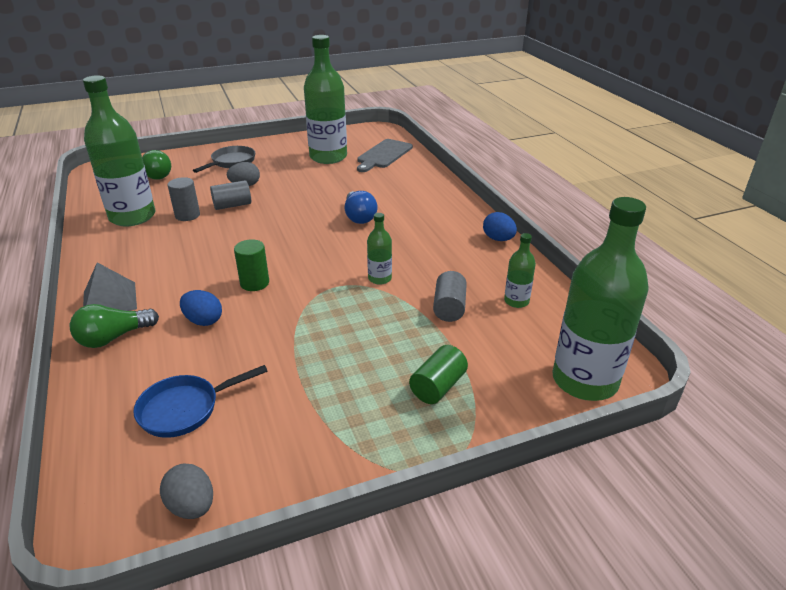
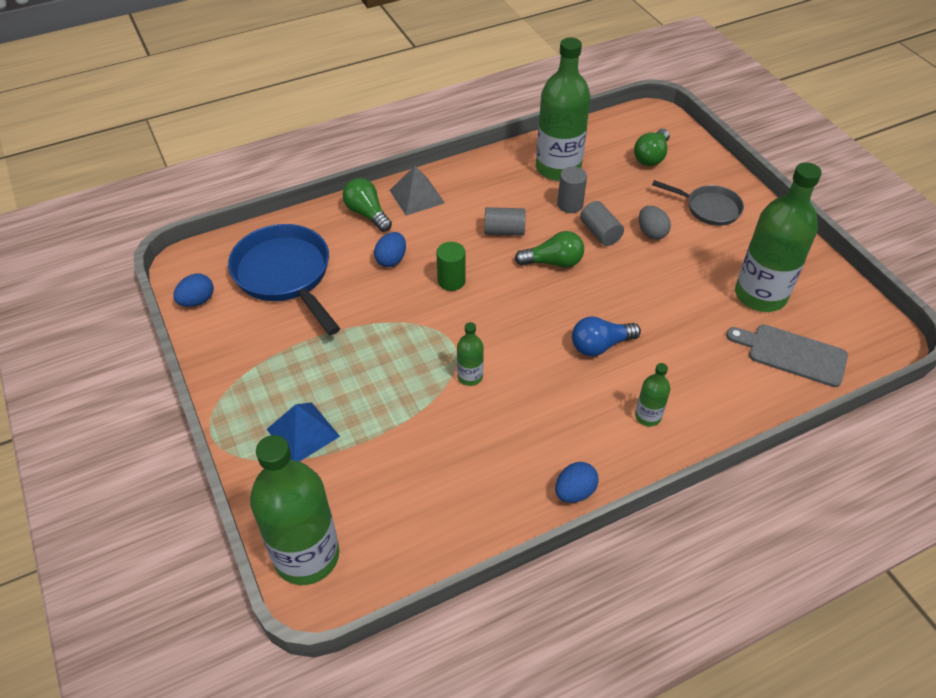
camera: 85 degrees right, 15 degrees up
(185, 409) = (285, 275): blue pan -> blue pan, size x1.71
(192, 506) = (197, 301): grey egg -> blue egg
(256, 229) = (553, 262): none -> green light bulb
(438, 387) = (303, 432): green cylinder -> blue pyramid
(449, 308) = (421, 439): grey cylinder -> grey cylinder (504, 231)
(516, 301) = (438, 504): green bottle -> green bottle (648, 416)

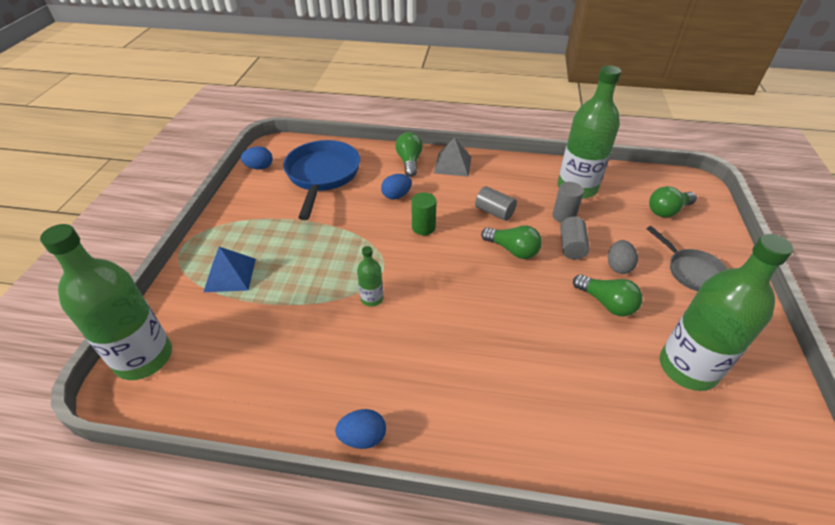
camera: 35 degrees right, 5 degrees down
(600, 345) = (494, 330): blue light bulb -> none
(648, 416) = (484, 413): green bottle -> none
(667, 272) = (606, 303): none -> green light bulb
(792, 354) = (680, 441): grey cutting board -> none

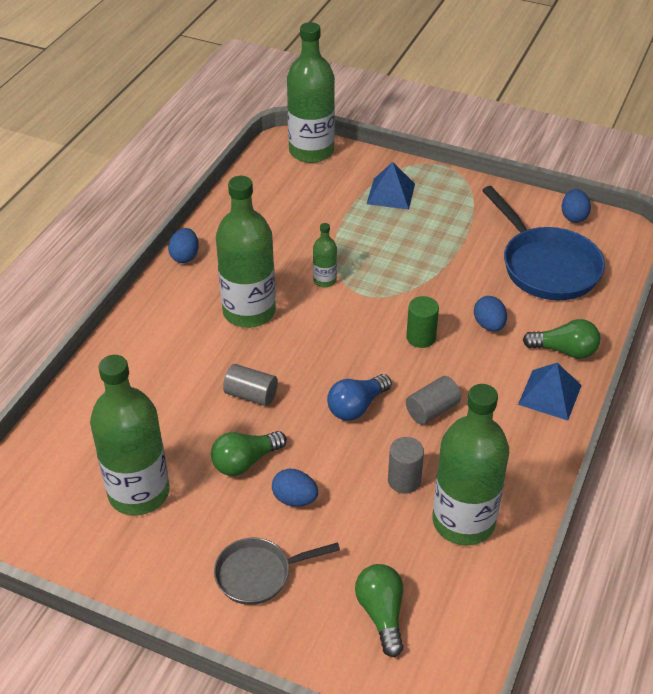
camera: 105 degrees right, 0 degrees up
(322, 175) = (546, 266): blue pan -> blue pan turned 45 degrees clockwise
(434, 347) = (249, 311): none -> green bottle
(453, 165) = (549, 394): grey pyramid -> blue pyramid
(512, 250) = (357, 406): green light bulb -> blue light bulb
(571, 246) = (344, 465): grey cylinder -> grey cylinder (251, 395)
(618, 266) = (295, 499): grey egg -> blue egg

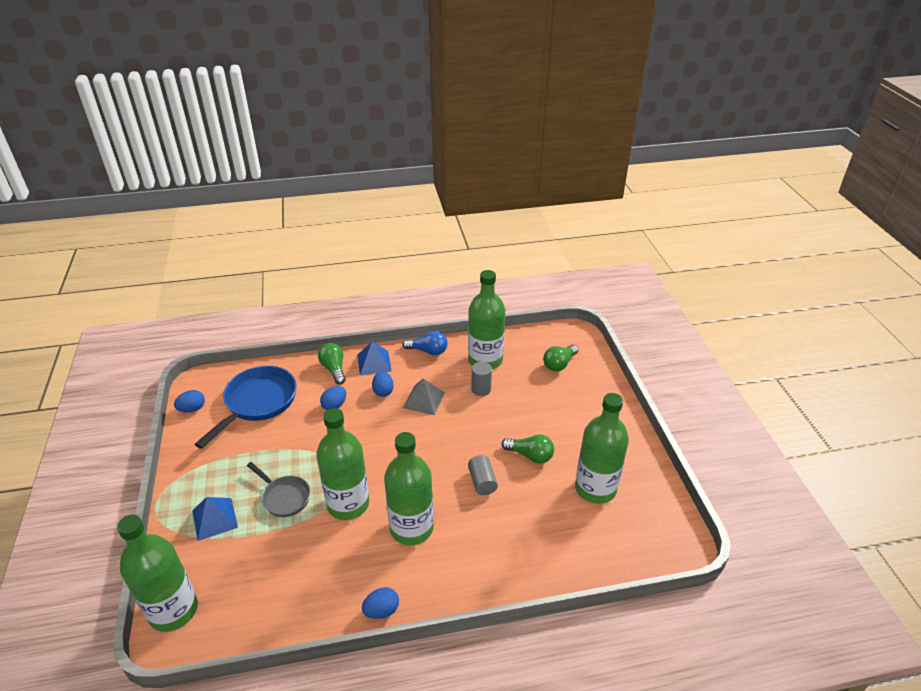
camera: 125 degrees left, 5 degrees down
(258, 574) = (586, 412): grey pan -> grey pan (284, 497)
(295, 499) = (532, 422): blue egg -> blue egg (383, 391)
(325, 280) = (348, 504): green bottle -> green bottle, size x2.21
(357, 406) = (448, 430): blue light bulb -> blue light bulb (428, 351)
(421, 337) = (369, 429): green cylinder -> none
(432, 410) = (424, 400): grey cylinder -> grey pyramid

